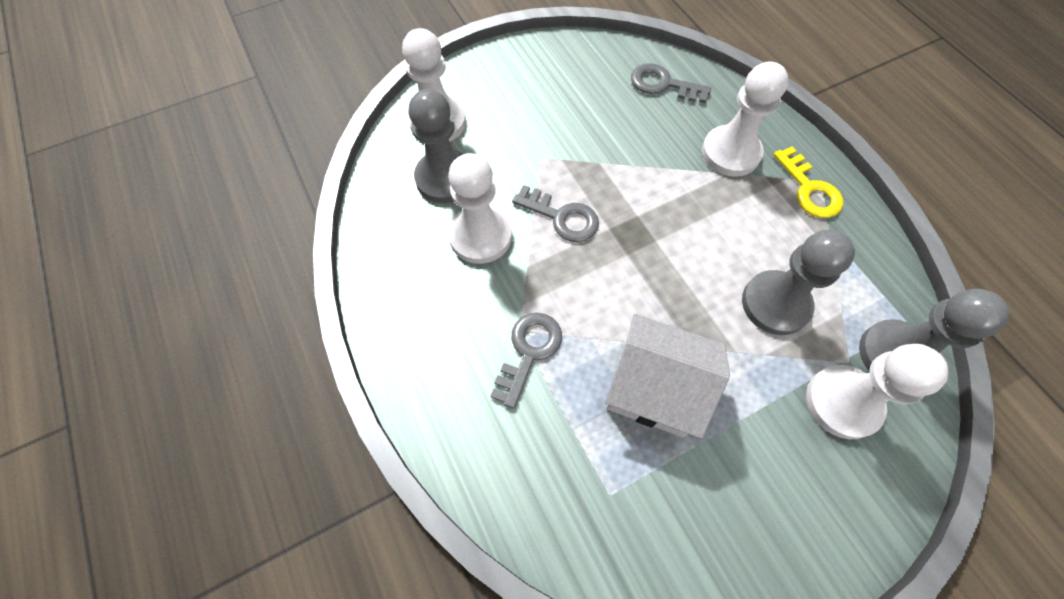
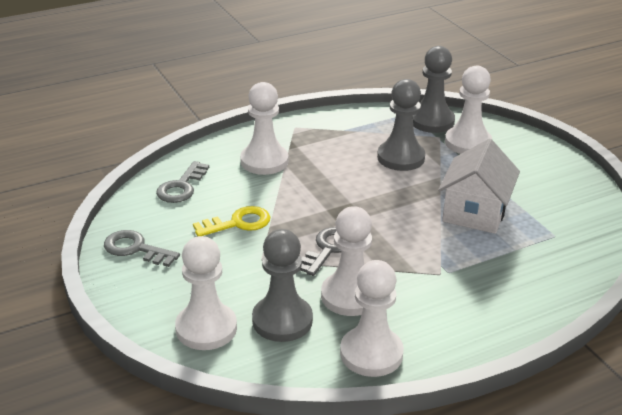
camera: 90 degrees left, 30 degrees down
(391, 252) = (371, 353): none -> white pawn
(529, 351) = (458, 269): grey key -> grey key (135, 249)
(809, 189) = (302, 132): yellow key -> yellow key (238, 223)

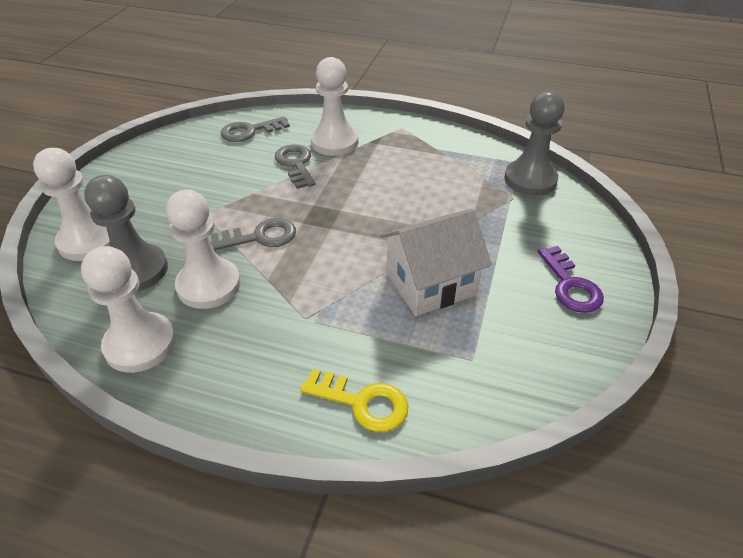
camera: 45 degrees right, 10 degrees up
(135, 249) = (151, 158): grey key -> grey key (296, 164)
(238, 223) = (238, 178): yellow key -> yellow key (362, 402)
(401, 157) = (446, 196): grey pawn -> none
(468, 143) = (533, 217): white pawn -> none
(542, 170) = (570, 285): none -> purple key

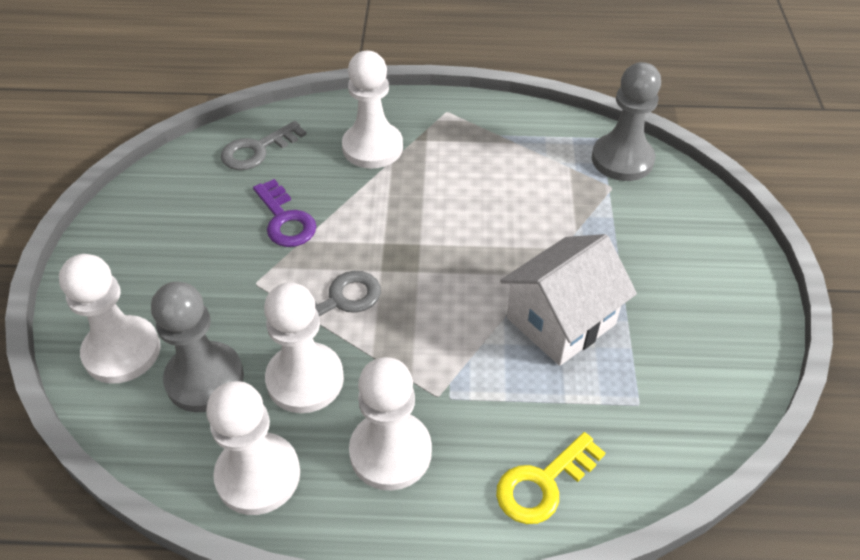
camera: 15 degrees left, 5 degrees up
(249, 350) = (390, 452): none -> white pawn
(296, 164) = (337, 189): grey key -> none
(362, 402) = (543, 484): yellow key -> yellow key turned 135 degrees clockwise
(570, 285) = (710, 290): purple key -> purple key (285, 220)

